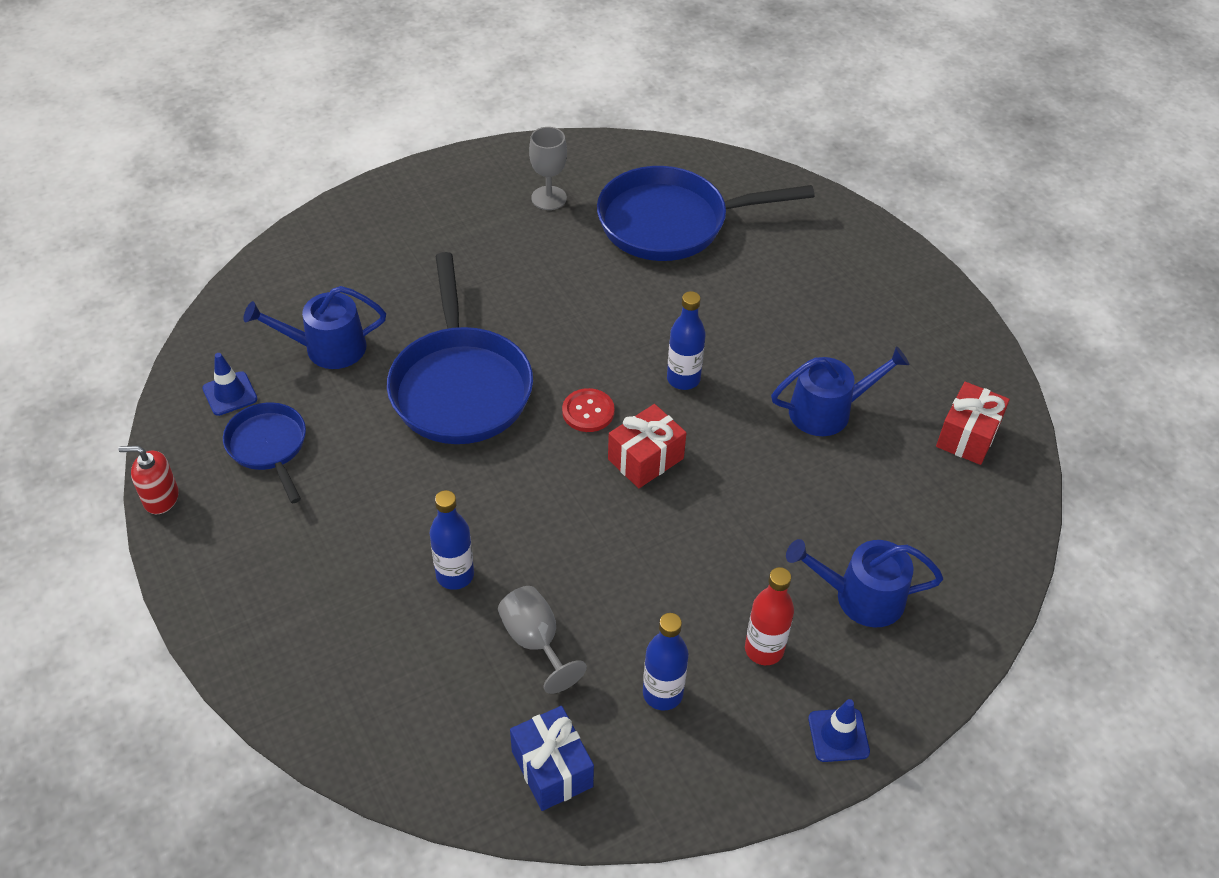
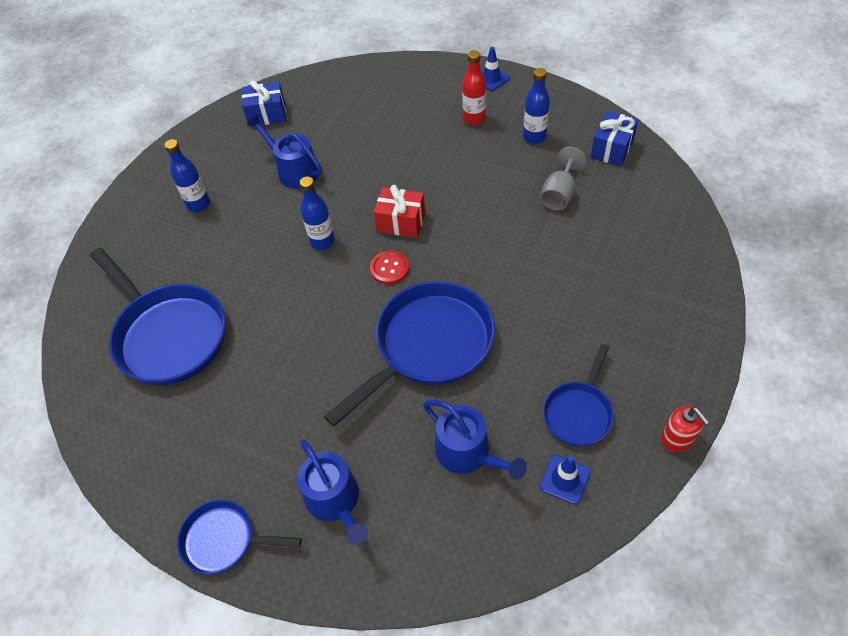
camera: 120 degrees left, 5 degrees up
(429, 181) = (224, 540): none -> blue pan
(455, 575) = (560, 250): blue bottle -> blue bottle (198, 204)
(549, 198) = (189, 431): grey goblet -> none
(861, 597) = (410, 104): blue watering can -> blue watering can (335, 500)
(967, 436) = (267, 114): red gift -> blue gift

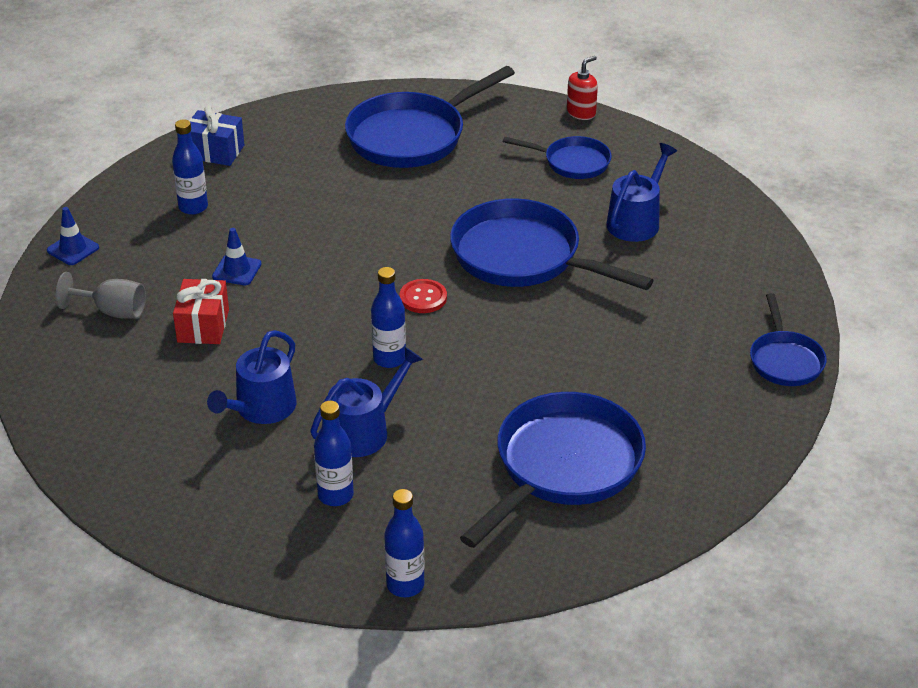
camera: 105 degrees left, 15 degrees down
(107, 233) = (405, 585): none -> blue bottle
(267, 114) = (136, 463): blue gift -> none
(335, 500) = (716, 295): blue watering can -> blue watering can (364, 431)
(401, 222) = (348, 298): red gift -> red gift (203, 326)
(474, 119) = (156, 257): red bottle -> none
(559, 194) = (291, 184): grey goblet -> grey goblet (113, 311)
(565, 479) = (641, 167): blue traffic cone -> blue traffic cone (237, 270)
(632, 282) = (412, 136): none -> blue pan

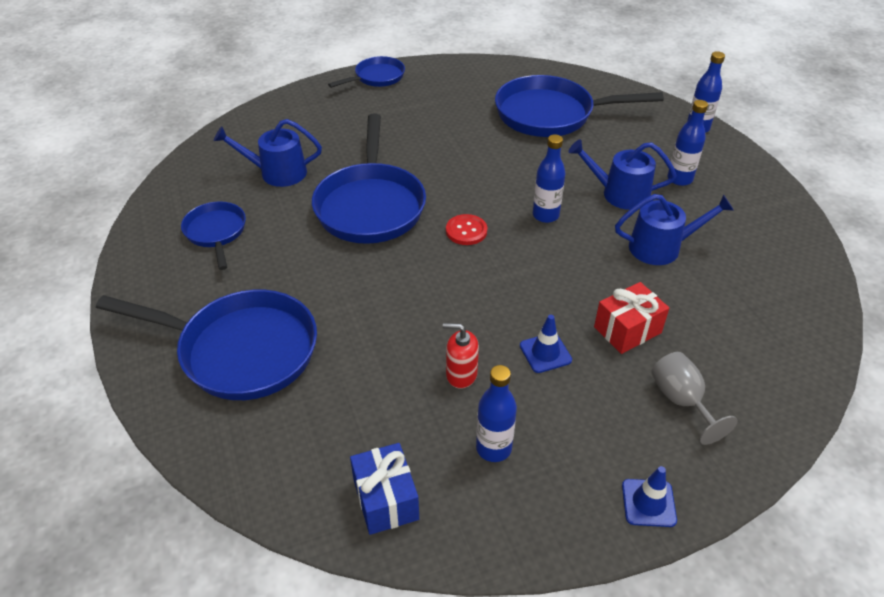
camera: 125 degrees left, 5 degrees up
(581, 112) = (125, 259): red soap dispenser -> red soap dispenser (461, 374)

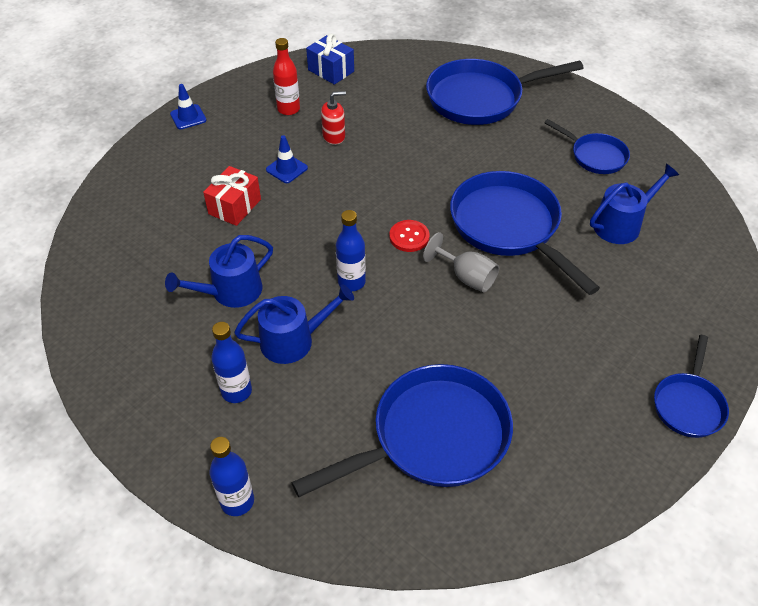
camera: 150 degrees right, 5 degrees up
(493, 448) = (288, 109): blue bottle -> red bottle
(681, 401) = (182, 174): grey goblet -> grey goblet (466, 277)

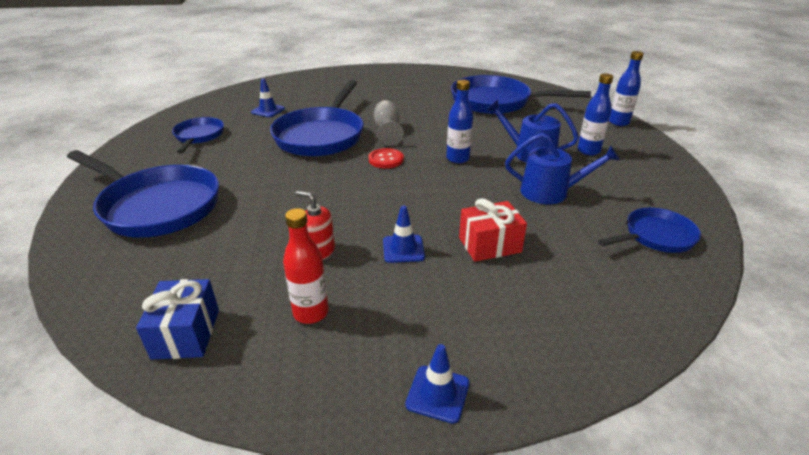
camera: 135 degrees left, 15 degrees down
(621, 224) = (268, 110): blue watering can -> blue traffic cone
(688, 405) = (376, 71): blue pan -> blue pan (655, 236)

